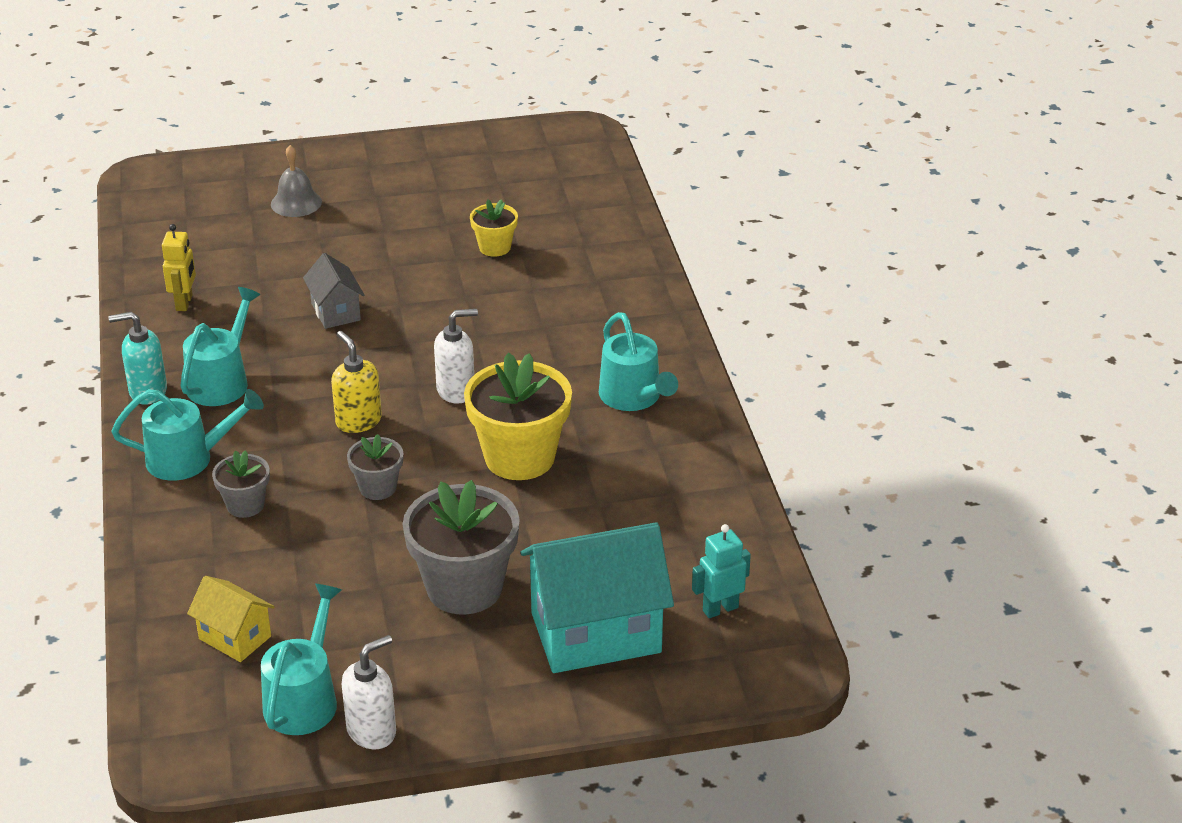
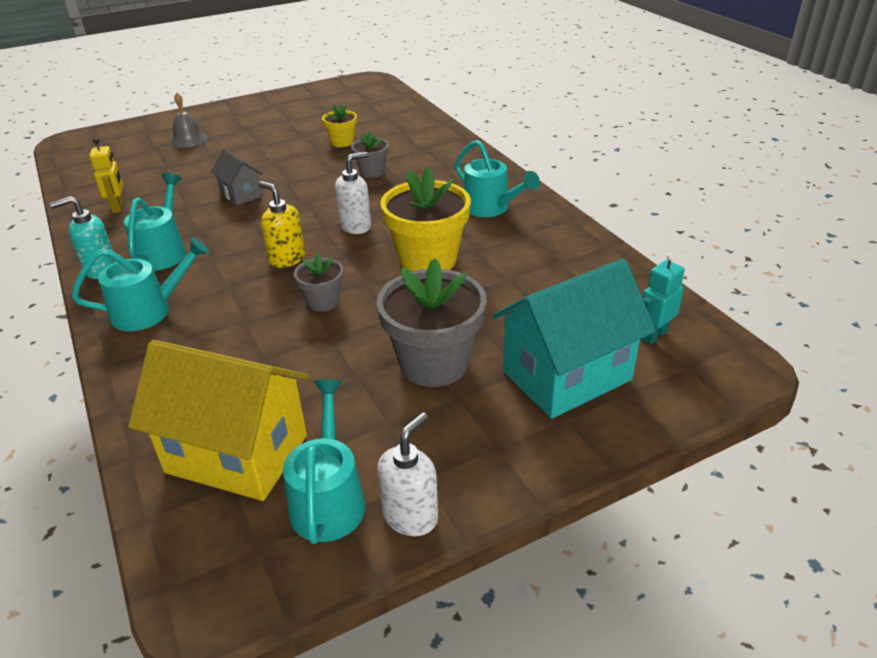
camera: 15 degrees left, 0 degrees up
(235, 637) = (237, 454): yellow house -> yellow house, size x1.97
(245, 505) = (211, 337): grey flower pot -> grey flower pot (372, 172)

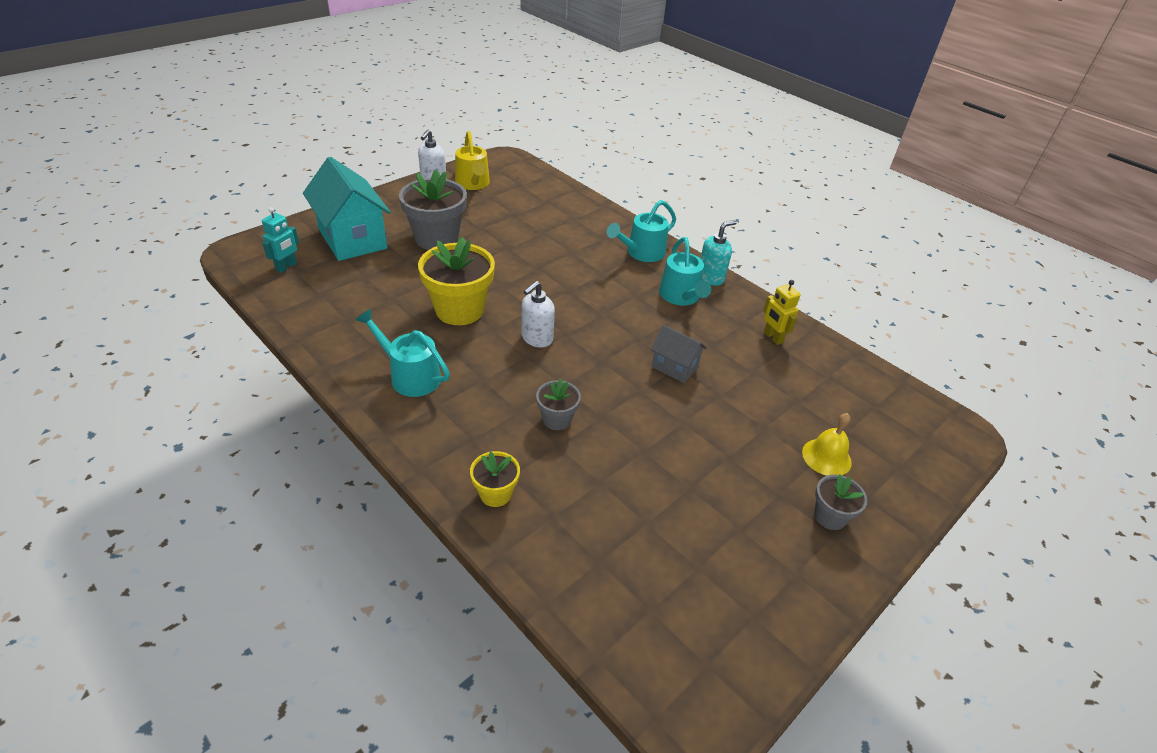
camera: 160 degrees right, 5 degrees up
(188, 139) = (826, 457): grey bell -> yellow bell
(237, 454) = (526, 194): yellow house -> none
(287, 259) = (576, 300): yellow soap dispenser -> none
(323, 302) = (527, 269): grey flower pot -> grey flower pot (830, 516)
(328, 499) = (473, 184): turquoise watering can -> yellow watering can
(342, 142) = (625, 478): yellow flower pot -> yellow flower pot (495, 493)
(566, 375) = (353, 239): turquoise house -> turquoise house turned 75 degrees counterclockwise

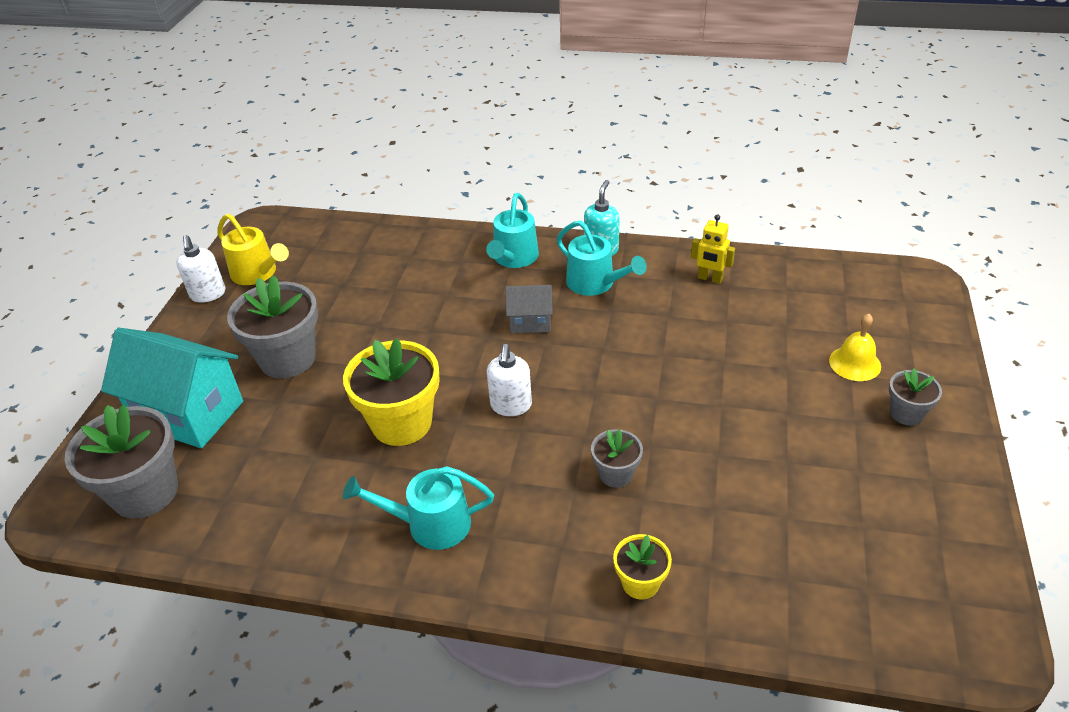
camera: 30 degrees left, 0 degrees up
(287, 267) = (145, 492): turquoise robot -> grey flower pot
(674, 367) = (661, 357): grey house -> grey house (530, 322)

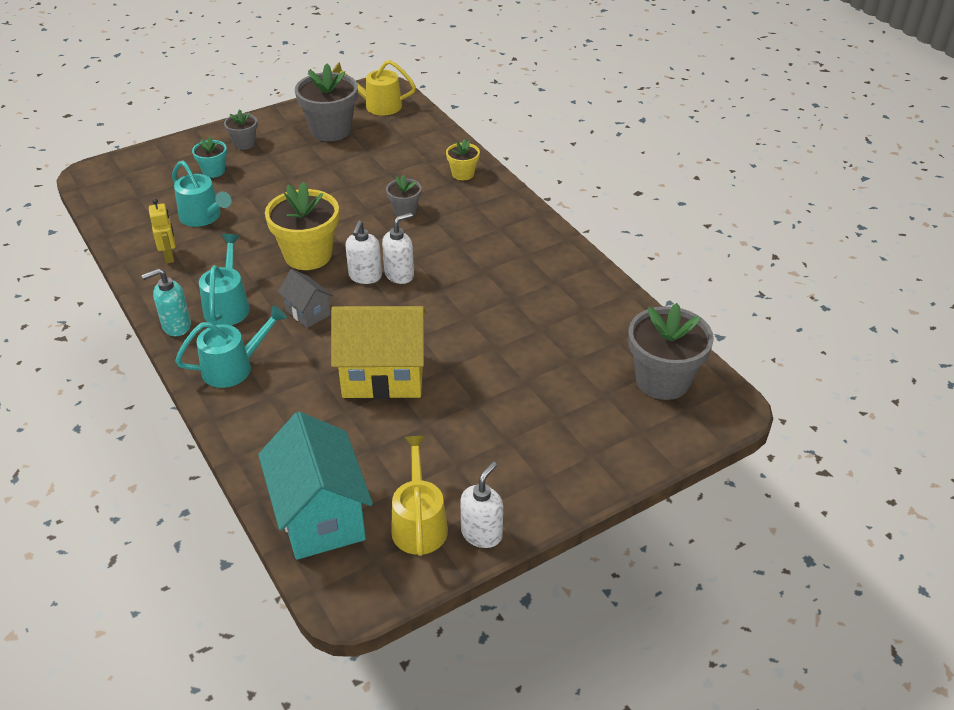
camera: 135 degrees left, 0 degrees up
(189, 413) = (592, 418): turquoise house -> turquoise house (320, 516)
(287, 358) = (485, 411): grey flower pot -> grey flower pot (331, 130)
(400, 325) = (383, 376): none -> yellow house
(401, 423) = (469, 310): yellow flower pot -> yellow flower pot (308, 255)
(430, 524) = (520, 252): turquoise watering can -> turquoise watering can (203, 217)
(537, 381) = (365, 276): none -> white soap dispenser
(855, 363) = (213, 171): yellow bell -> turquoise flower pot
(925, 607) = (378, 105): none -> yellow watering can

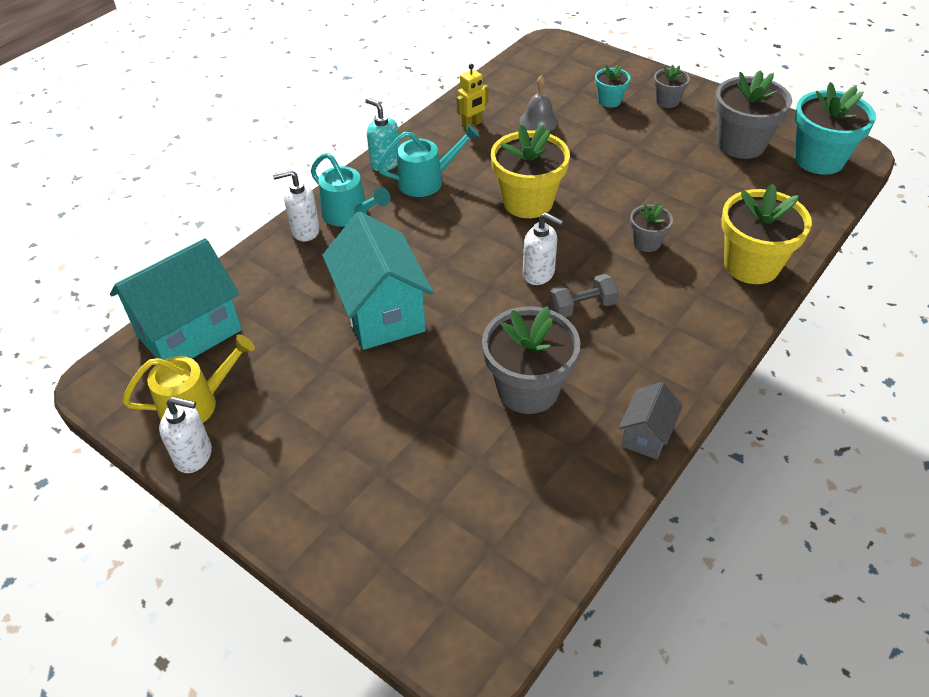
camera: 70 degrees right, 5 degrees up
(203, 217) = (538, 121): turquoise watering can -> grey bell
(307, 312) = (445, 231): grey house -> grey house (646, 435)
(365, 276) = (520, 250): white soap dispenser -> white soap dispenser (305, 231)
(378, 105) = (819, 159): yellow watering can -> turquoise flower pot
(383, 376) = (381, 313): yellow house -> turquoise house
(451, 264) = (582, 307): none -> grey dumbbell
(463, 174) = (751, 265): yellow flower pot -> yellow flower pot, size x1.93
(662, 380) = (487, 564): grey flower pot -> grey flower pot (528, 389)

